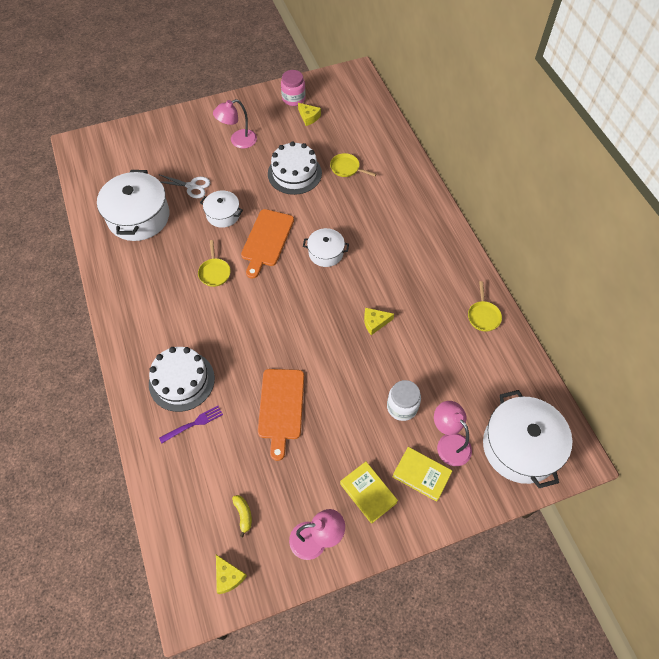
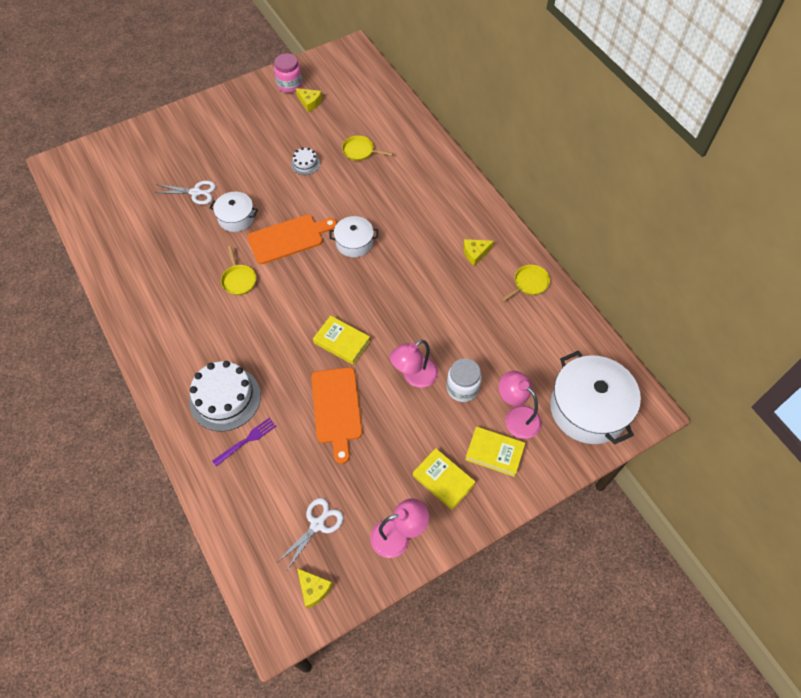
camera: 10 degrees left, 0 degrees up
(138, 217) = (143, 233): white pot -> none
(238, 141) = (238, 137): pink lamp -> pink lamp (414, 376)
(243, 514) = (317, 524): yellow banana -> white scissors
(266, 240) = (288, 238): orange cutting board -> orange cutting board turned 120 degrees counterclockwise
(294, 173) = (305, 164): white cake -> white cake, size x0.49
(297, 345) = (342, 342): none -> yellow book
(375, 322) = (419, 307): yellow cheese -> yellow cheese (475, 253)
(483, 316) = (529, 283): yellow pan -> yellow pan turned 120 degrees counterclockwise

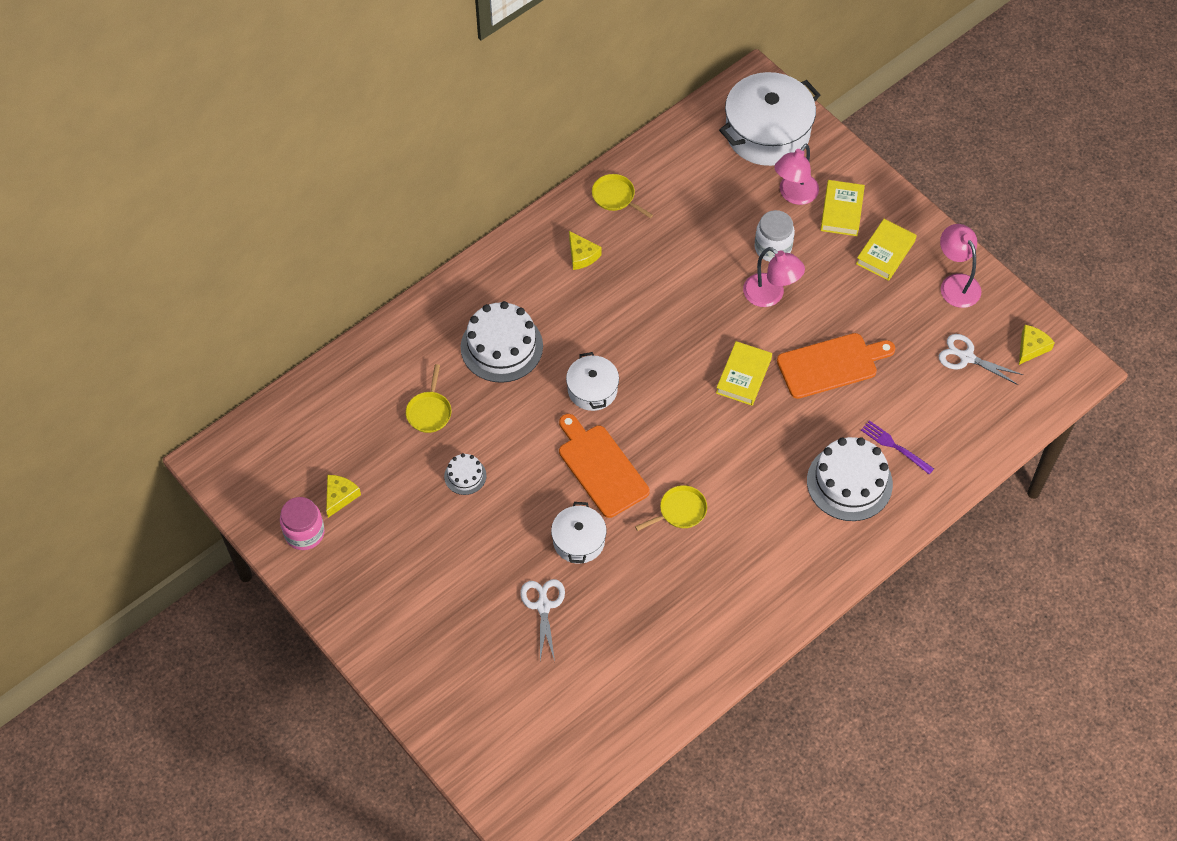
camera: 100 degrees left, 0 degrees up
(403, 195) = (501, 346): none -> white cake

